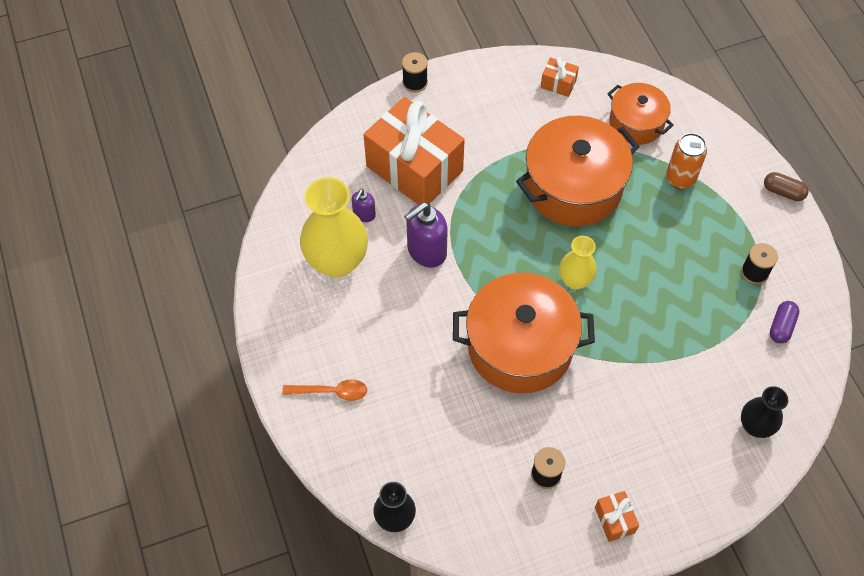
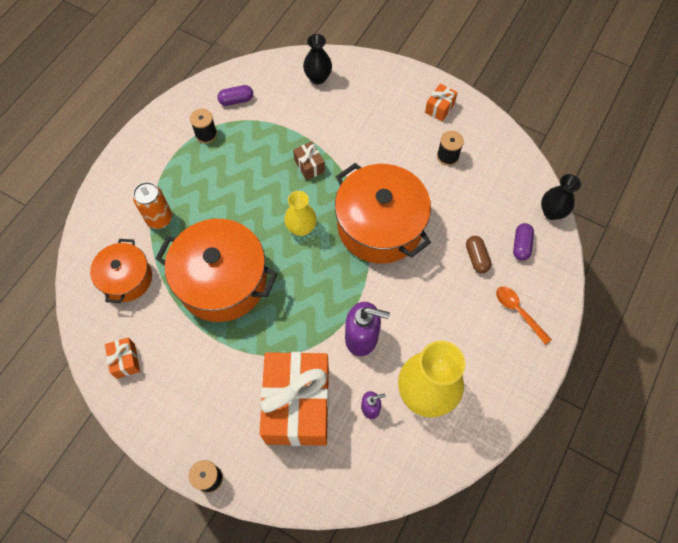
camera: 130 degrees left, 5 degrees up
(388, 454) = (521, 245): none -> purple capsule
(641, 335) = (309, 166): none -> brown gift
(783, 192) = (123, 153): brown capsule -> brown capsule (476, 258)

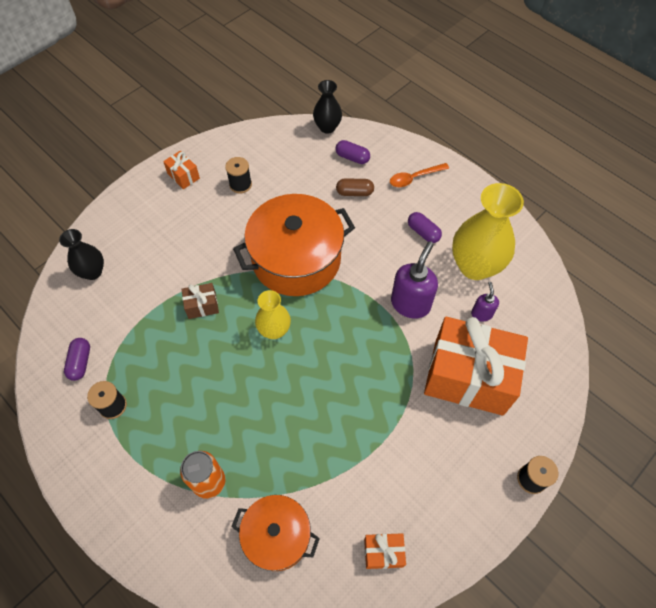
camera: 75 degrees left, 5 degrees down
(222, 281) = (312, 423): orange pot -> none
(450, 334) = (423, 232): none -> purple capsule

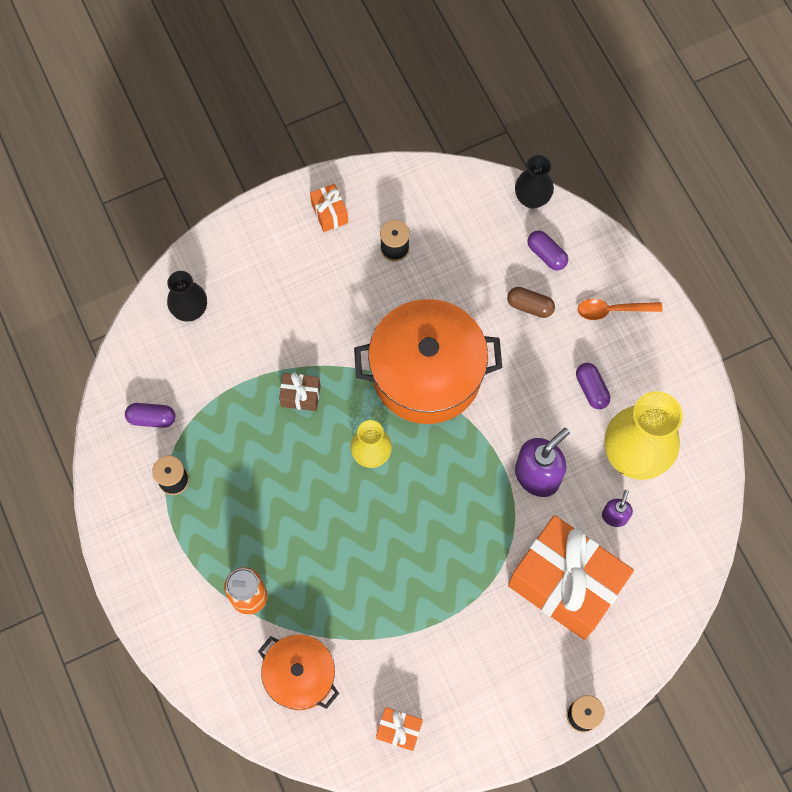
camera: 20 degrees right, 10 degrees up
(80, 362) = (152, 418): purple capsule -> purple capsule turned 75 degrees clockwise

